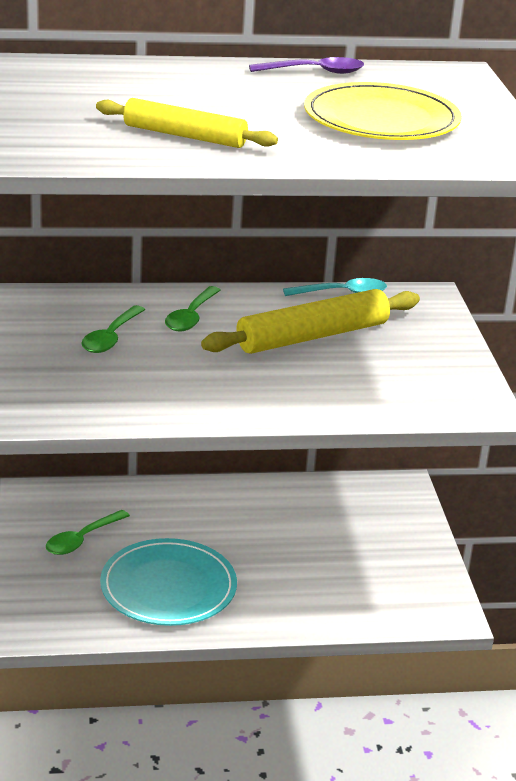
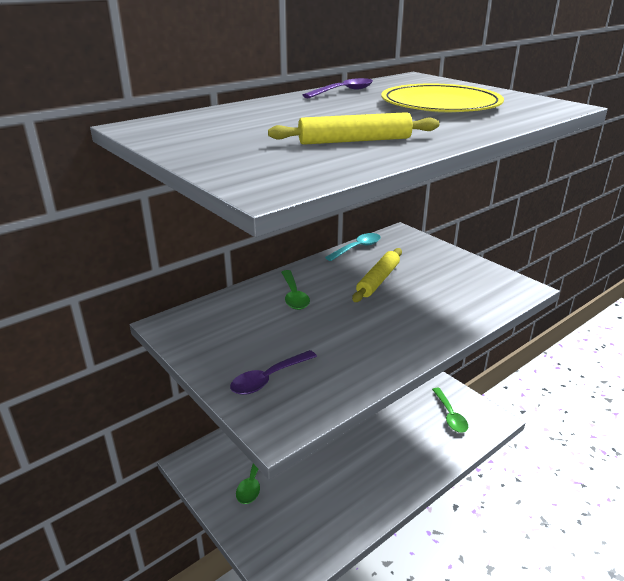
camera: 30 degrees left, 0 degrees up
(65, 378) = (268, 379): none -> purple spoon
(111, 337) = (261, 332): green spoon -> green spoon (450, 415)
(168, 587) = (337, 487): turquoise plate -> none
(312, 336) = (378, 280): yellow rolling pin -> yellow rolling pin, size x0.66

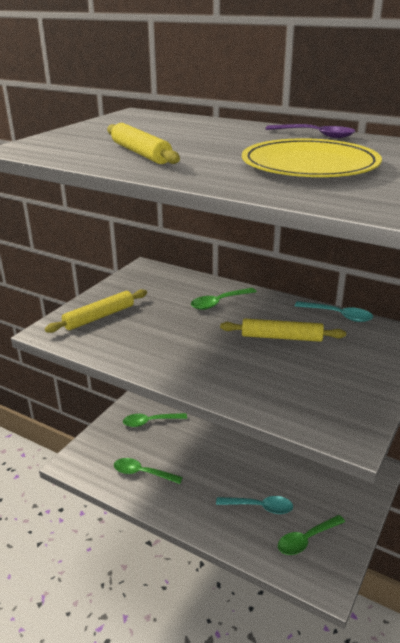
camera: 70 degrees right, 0 degrees up
(268, 379) = (99, 317): purple spoon -> yellow rolling pin
(331, 507) = (142, 473): none -> green spoon
(408, 431) = (260, 507): none -> turquoise spoon

